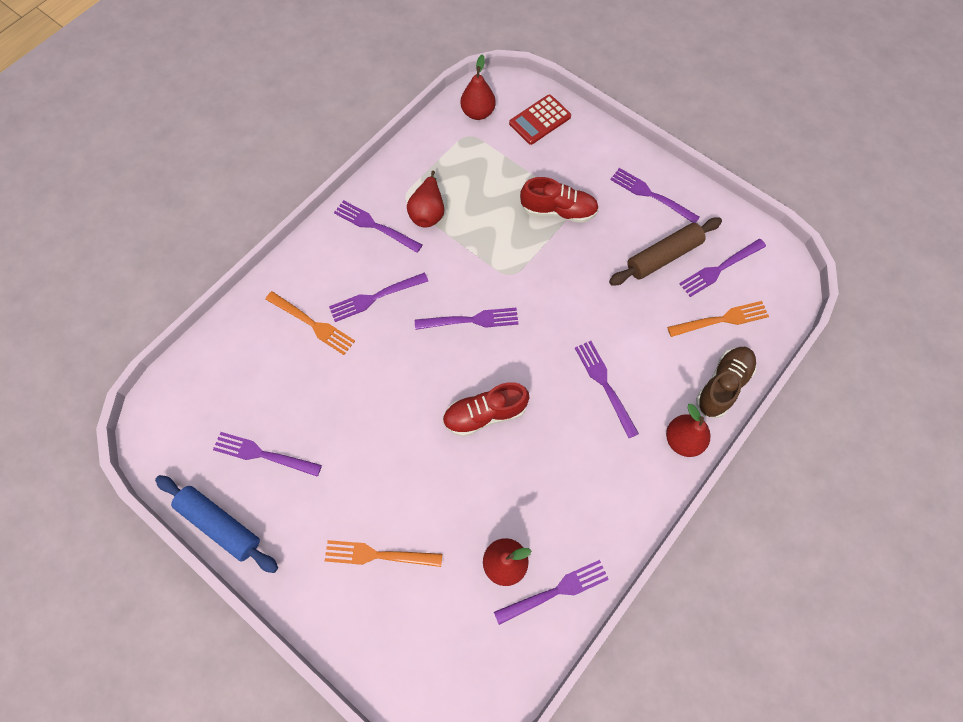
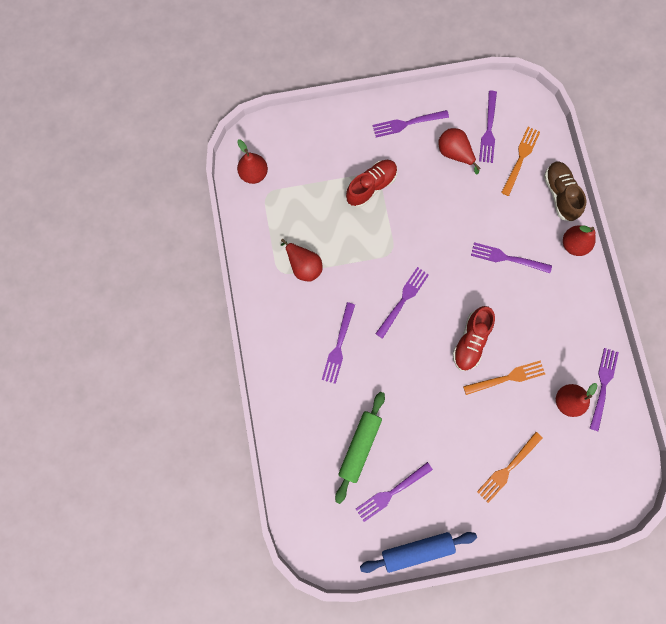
camera: 50 degrees left, 10 degrees up
(289, 389) = (359, 446): none -> green rolling pin
(312, 324) = (325, 398): orange fork -> orange fork (507, 378)
(375, 226) = (285, 306): purple fork -> none
(540, 120) = (294, 141): red calculator -> none
(663, 257) = (454, 154): brown rolling pin -> red pear

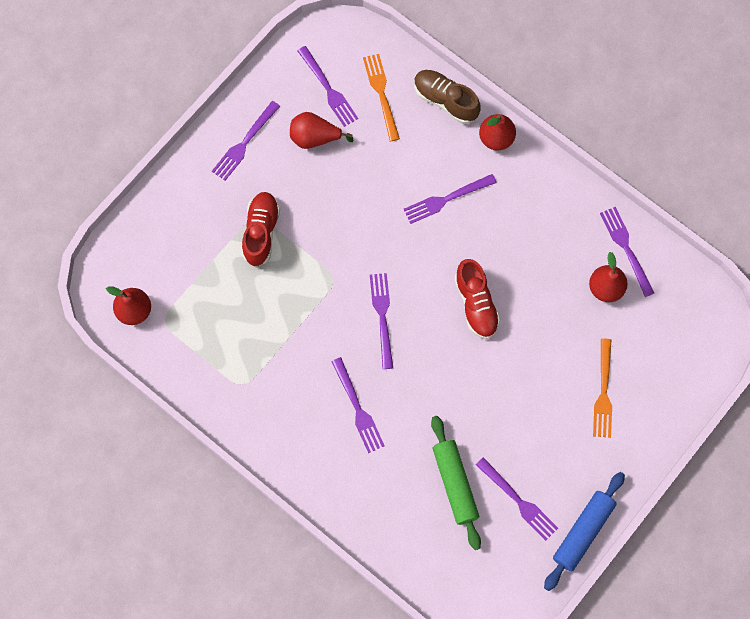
camera: 40 degrees left, 5 degrees down
(303, 265) = (260, 360): red pear -> none
(391, 492) = (518, 501): purple fork -> purple fork turned 60 degrees counterclockwise
(507, 378) = (536, 311): orange fork -> none

